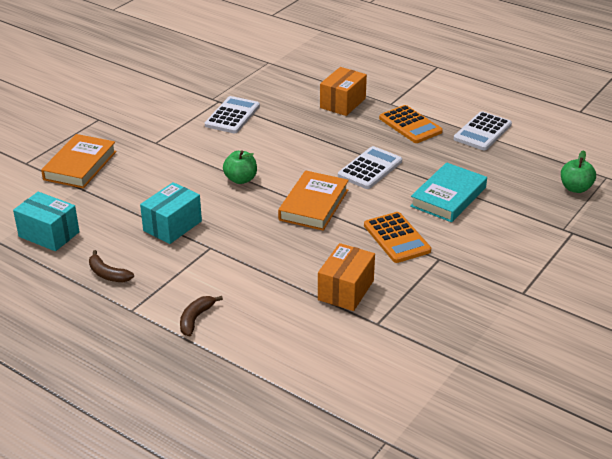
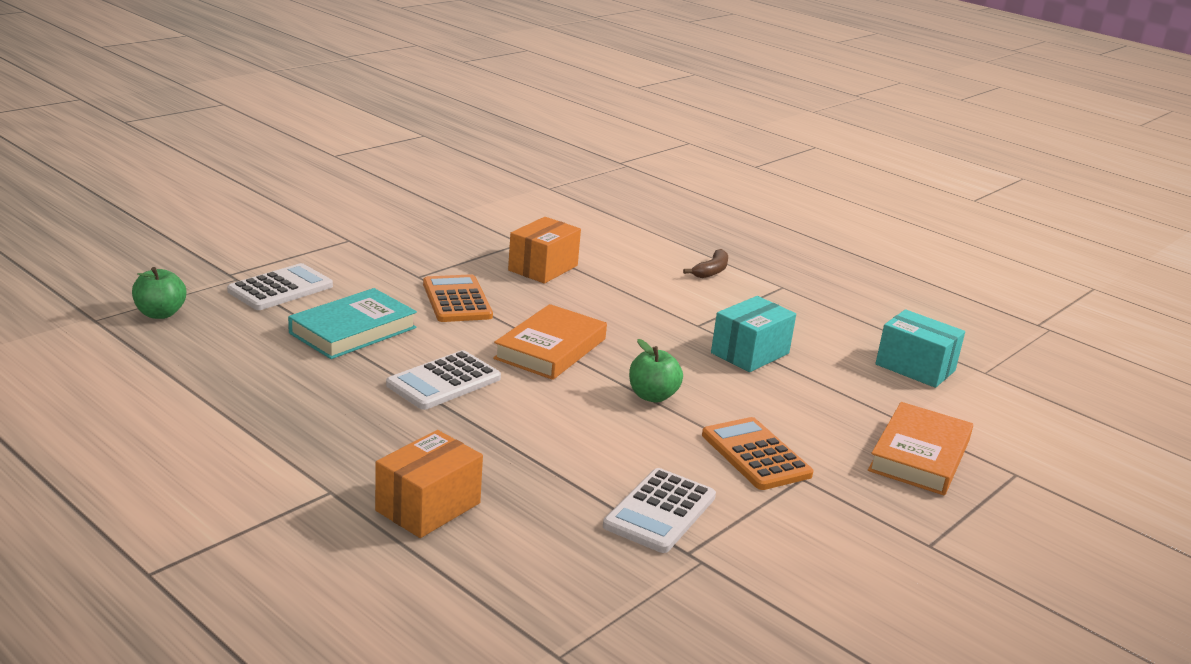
camera: 175 degrees left, 10 degrees down
(108, 274) = (819, 318): brown banana -> none
(410, 125) = (326, 441): orange calculator -> orange calculator (756, 455)
(482, 132) = (207, 409): white calculator -> white calculator (280, 289)

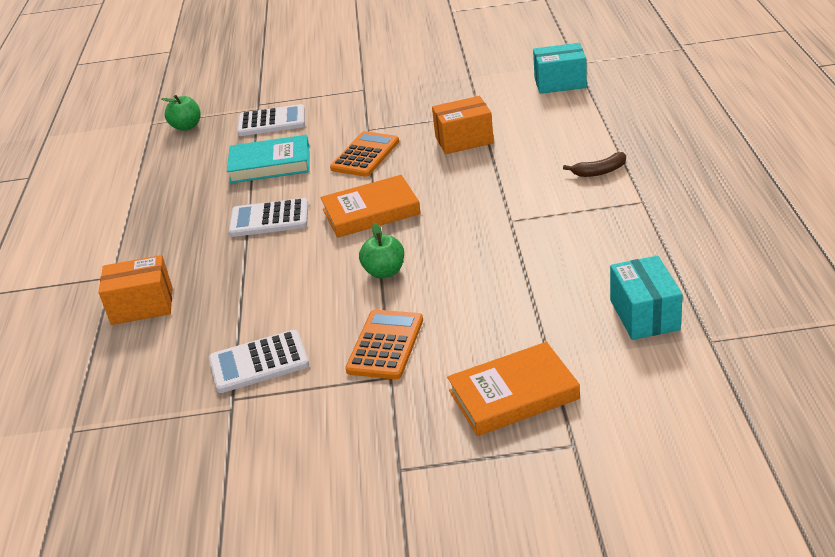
camera: 50 degrees right, 10 degrees up
(750, 353) = (514, 257): turquoise box -> turquoise box (560, 83)

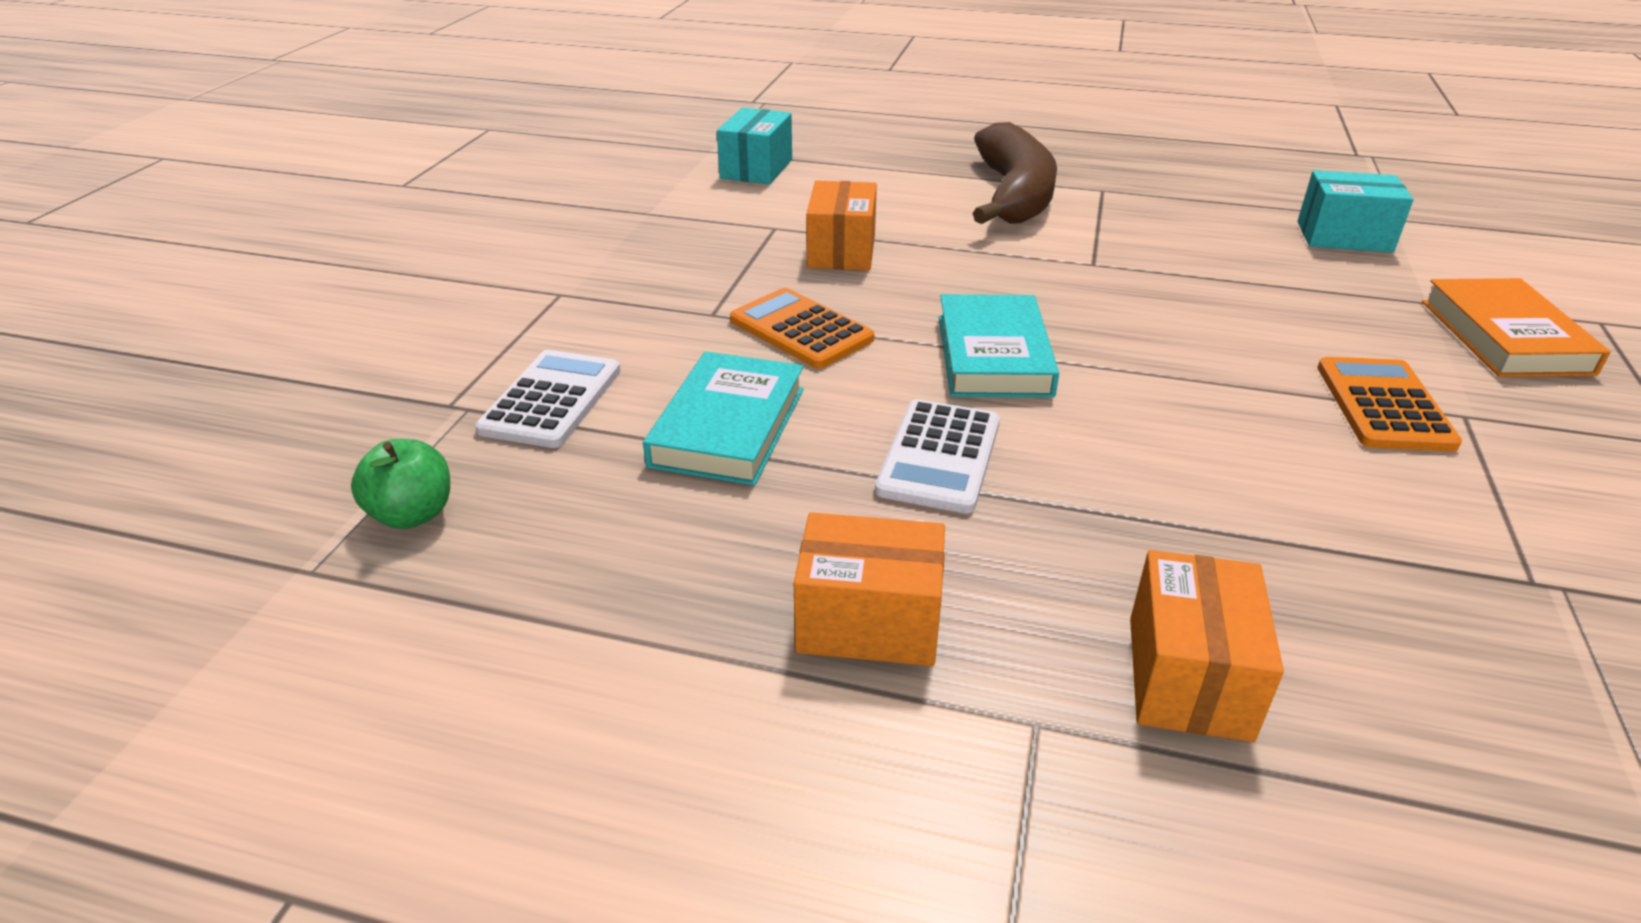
camera: 75 degrees left, 0 degrees up
(155, 230) = (869, 622): none -> orange box
(259, 362) = (1422, 535): white calculator -> none
(371, 212) = (993, 355): orange book -> turquoise book
(384, 272) = (1182, 373): green apple -> none
(385, 345) = (1384, 405): orange calculator -> orange calculator turned 60 degrees clockwise
(599, 171) = (1014, 195): brown banana -> brown banana, size x2.43

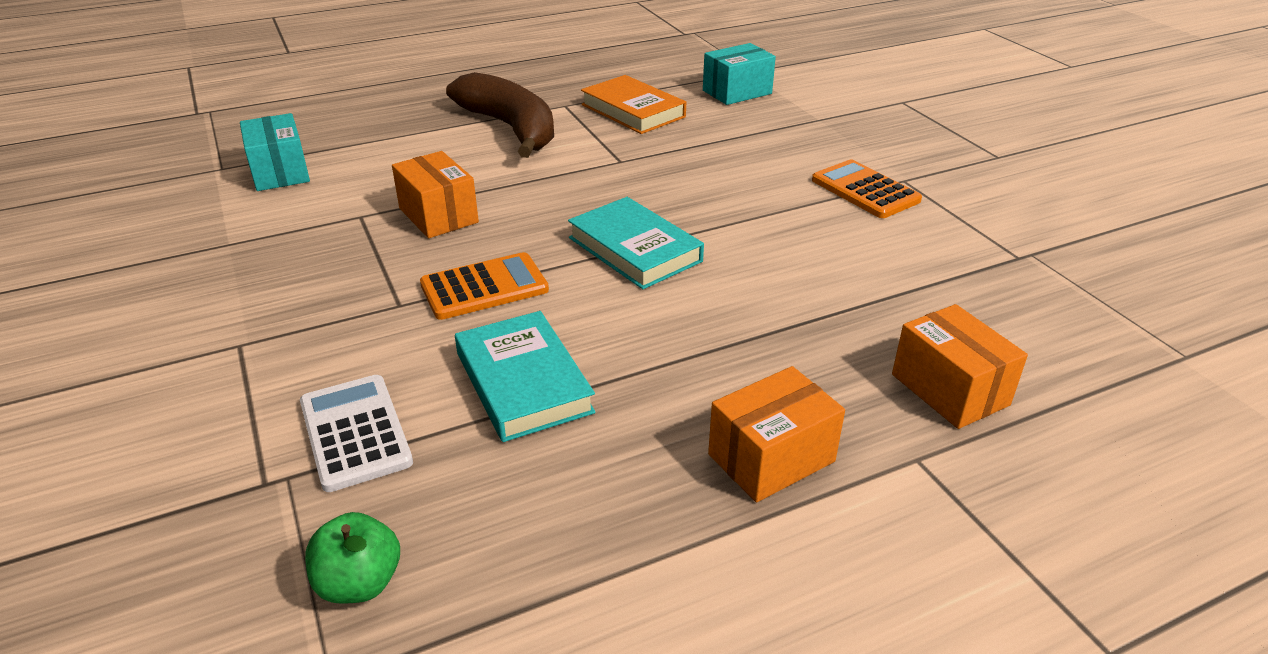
camera: 40 degrees left, 0 degrees up
(801, 330) = (484, 287): orange calculator -> orange calculator turned 150 degrees clockwise
(939, 456) = (684, 333): white calculator -> none
(1504, 337) = (873, 127): orange book -> orange book (633, 111)

